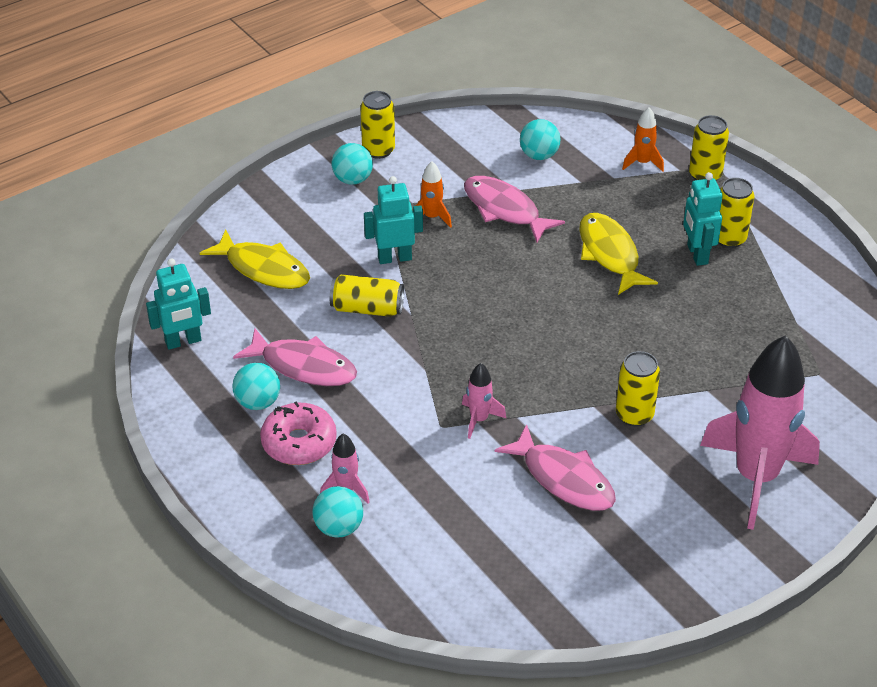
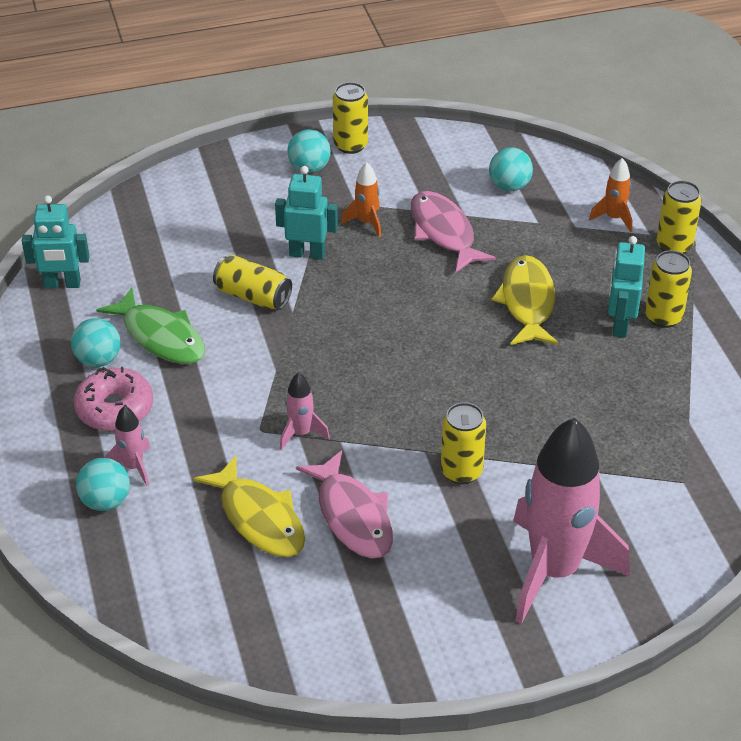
camera: 20 degrees right, 0 degrees up
(263, 269) = (175, 234): yellow fish -> yellow fish (259, 518)
(303, 366) = (160, 337): pink fish -> green fish

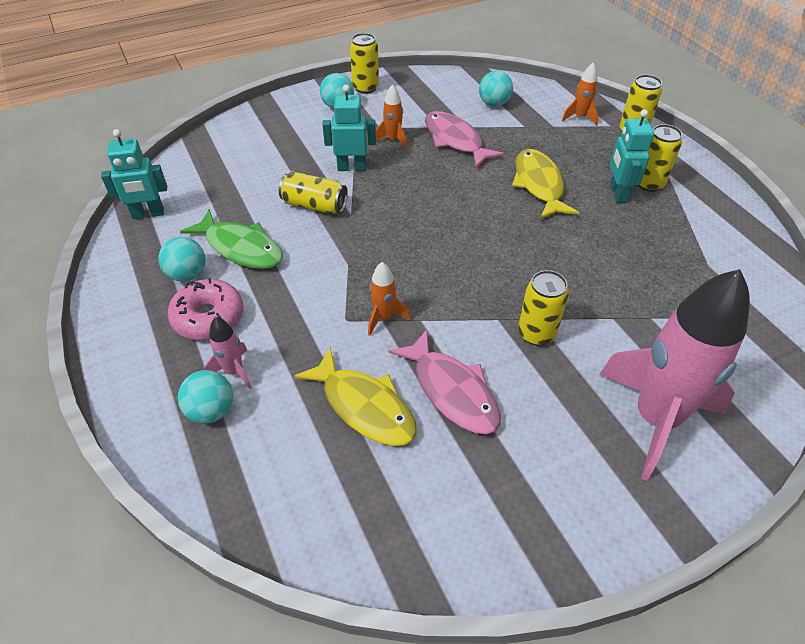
camera: 10 degrees left, 5 degrees up
(301, 433) = (384, 318): pink rocket -> orange rocket

